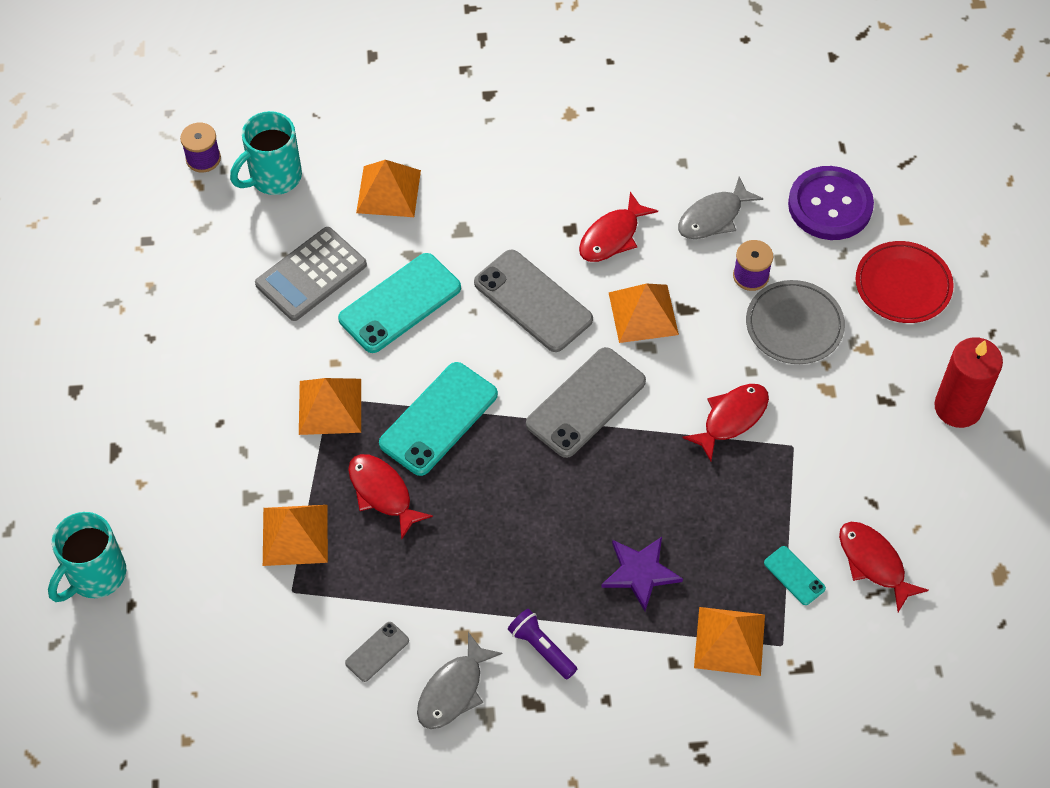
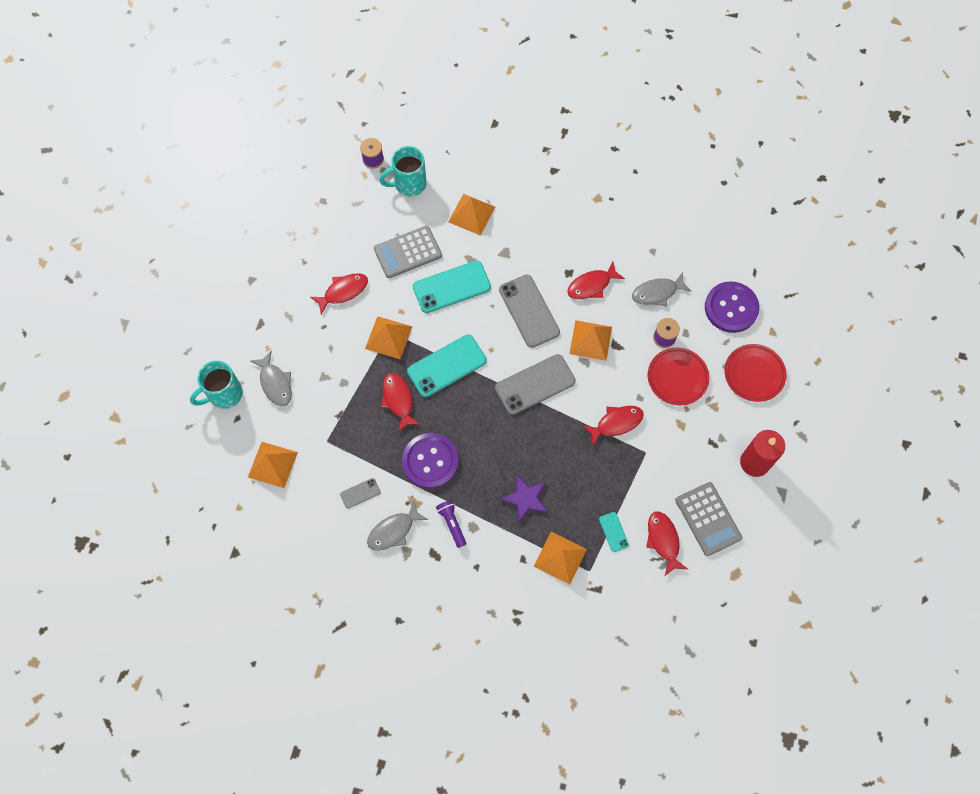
camera: 20 degrees right, 10 degrees up
(174, 531) = (275, 383): none -> grey fish
(231, 362) = (343, 291): none -> red fish
(295, 534) = (341, 408): orange pyramid -> orange pyramid (273, 464)
(469, 567) = (430, 461): none -> purple button
(794, 325) = (677, 377): grey plate -> red plate
(925, 509) = (708, 519): none -> grey calculator

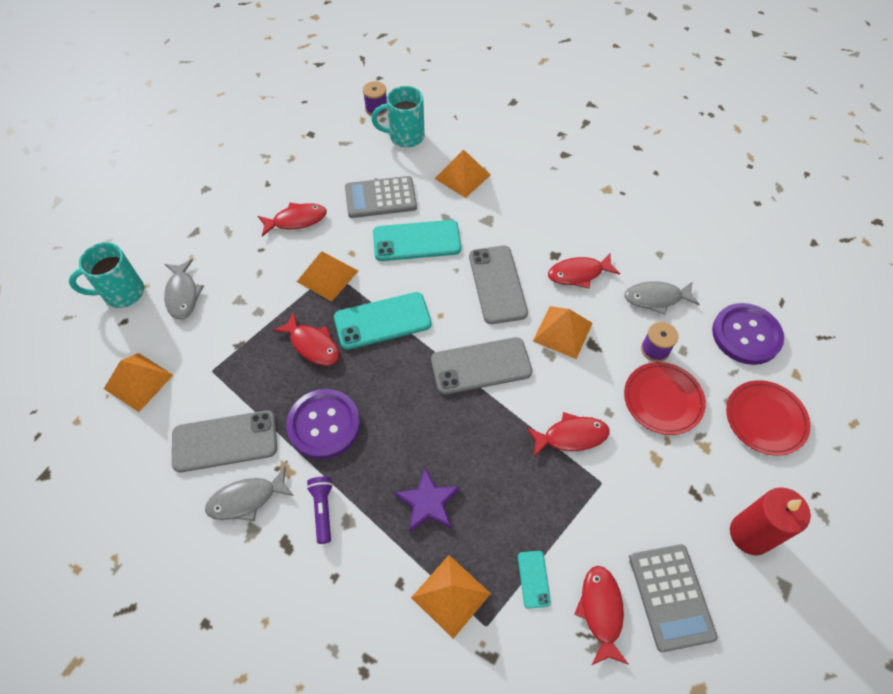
camera: 15 degrees right, 10 degrees down
(360, 493) = (225, 441): grey phone -> grey phone, size x2.08
(398, 400) = (312, 345): red fish -> red fish turned 135 degrees clockwise

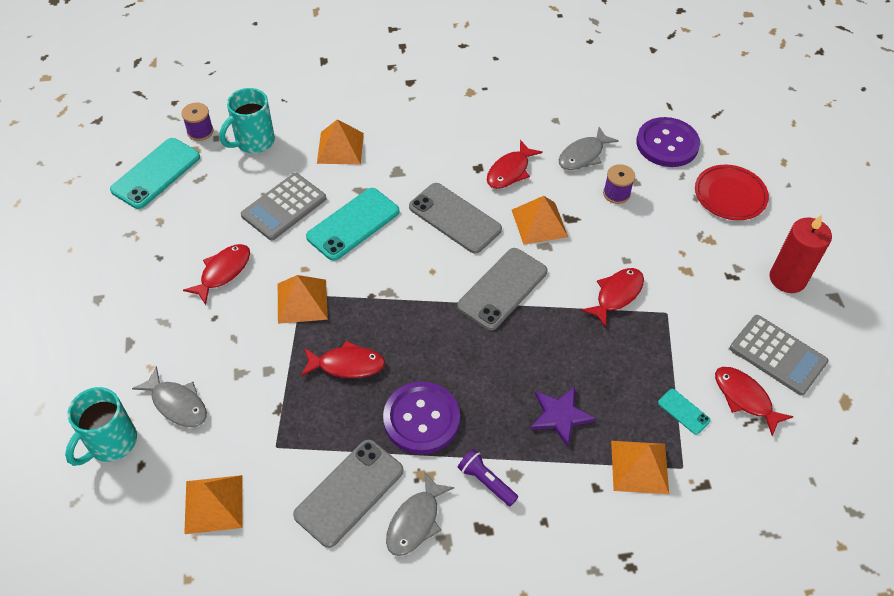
camera: 40 degrees left, 5 degrees down
(382, 321) = (388, 306): turquoise phone -> turquoise phone (156, 173)
(662, 400) = (654, 226): red plate -> none

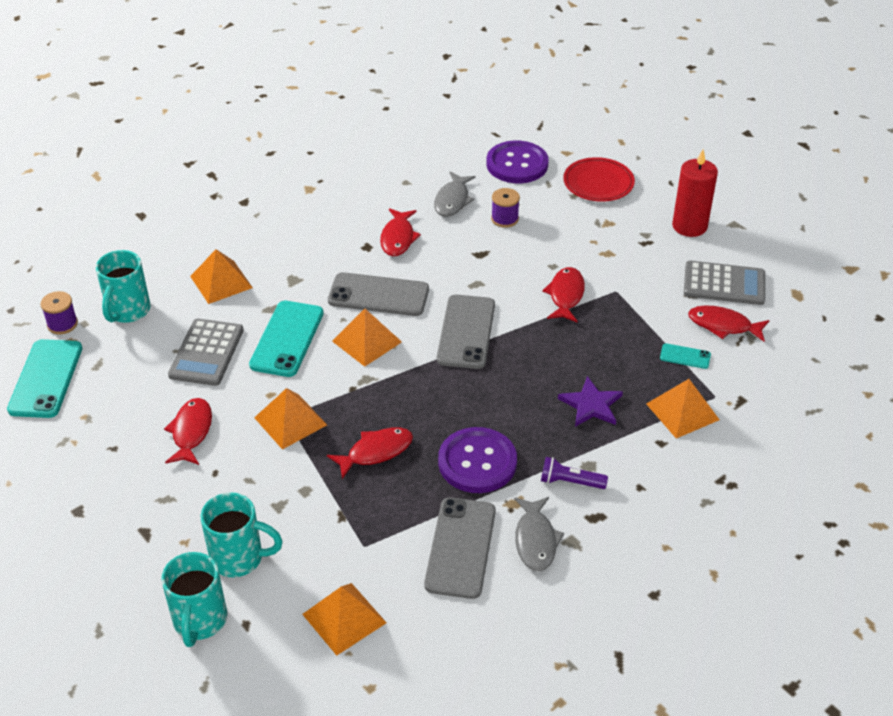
camera: 30 degrees left, 10 degrees down
(177, 404) = (239, 558): grey fish -> turquoise mug
(539, 223) = (457, 268): orange pyramid -> orange pyramid (367, 341)

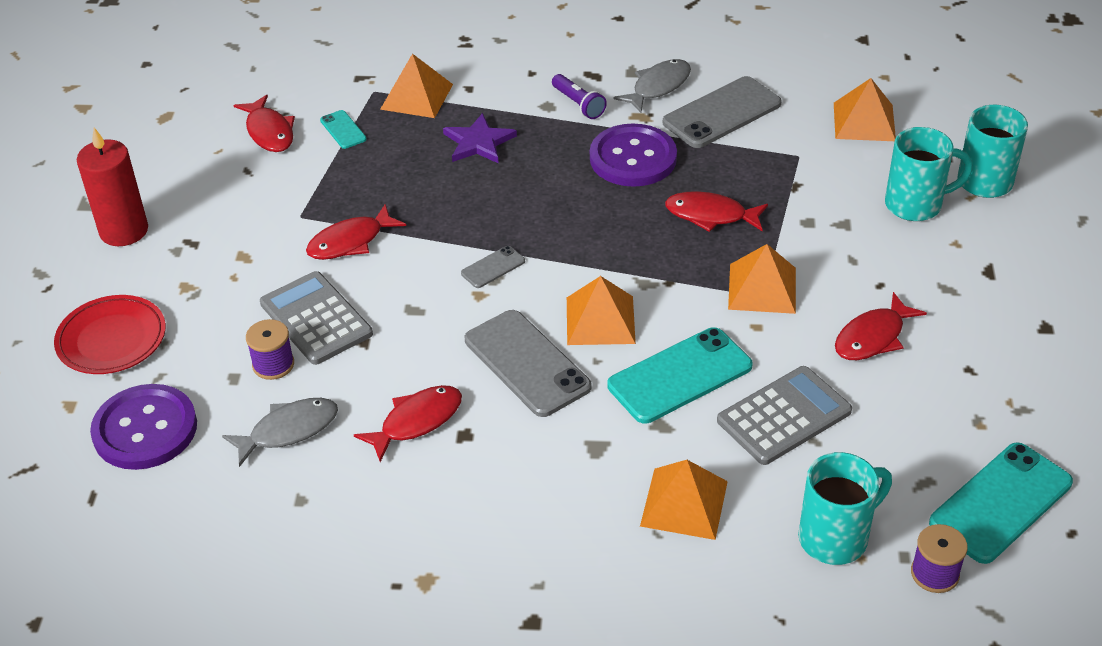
camera: 135 degrees left, 0 degrees up
(239, 558) = (915, 204): turquoise mug -> turquoise mug turned 120 degrees clockwise
(466, 332) = (493, 267): grey phone -> grey phone, size x0.48
(724, 284) = (202, 162): grey calculator -> grey calculator (316, 319)

